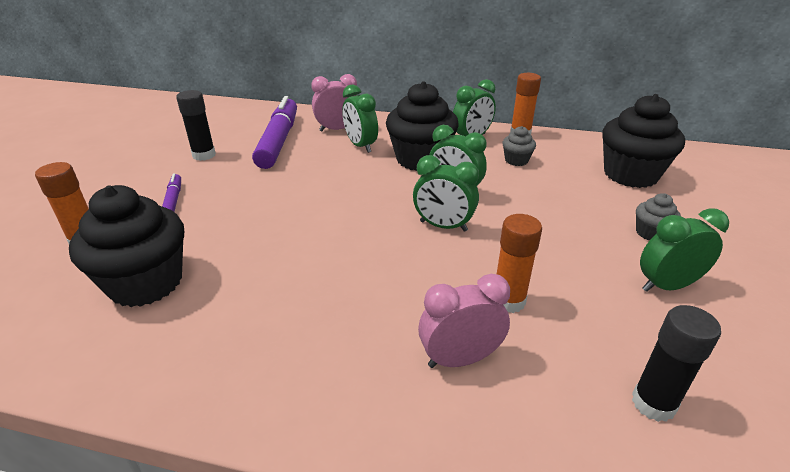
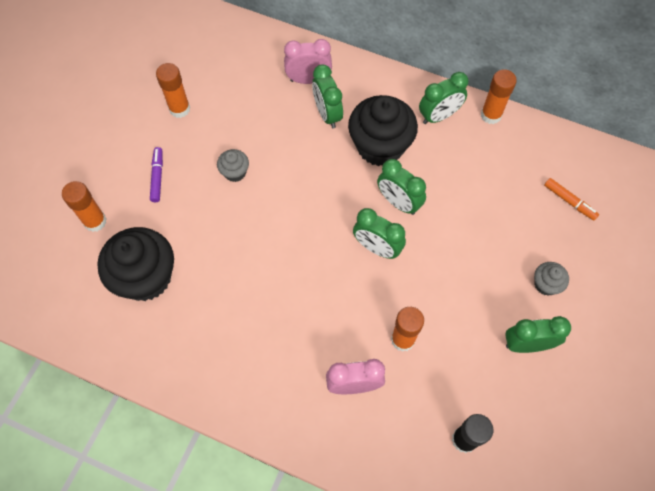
camera: 10 degrees right, 30 degrees up
(204, 155) = (179, 109): black glue stick -> orange glue stick
(279, 141) = (249, 93): purple marker -> none
(516, 160) = (470, 162): grey cupcake -> grey cupcake (235, 172)
(630, 175) = (569, 201): black cupcake -> orange marker

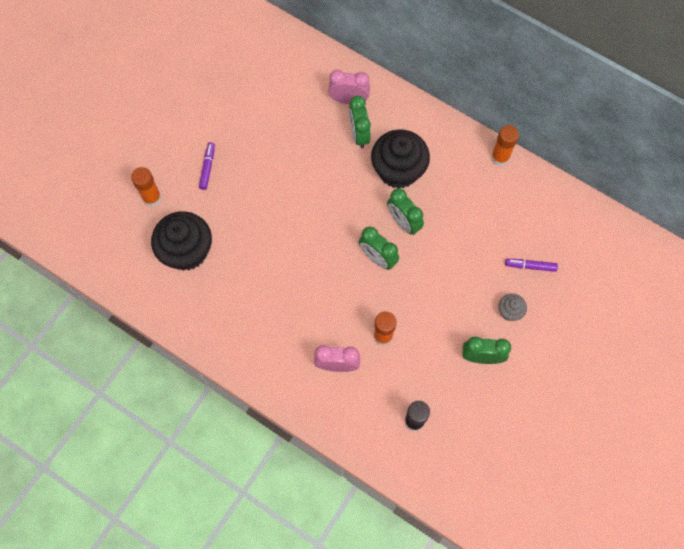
camera: 10 degrees right, 5 degrees up
(179, 109) = (234, 110): orange glue stick -> none
(235, 172) = (272, 174): grey cupcake -> none
(439, 116) = (454, 151): green clock -> none
(556, 228) = (530, 266): none -> purple marker
(569, 201) = (548, 245): orange marker -> none

